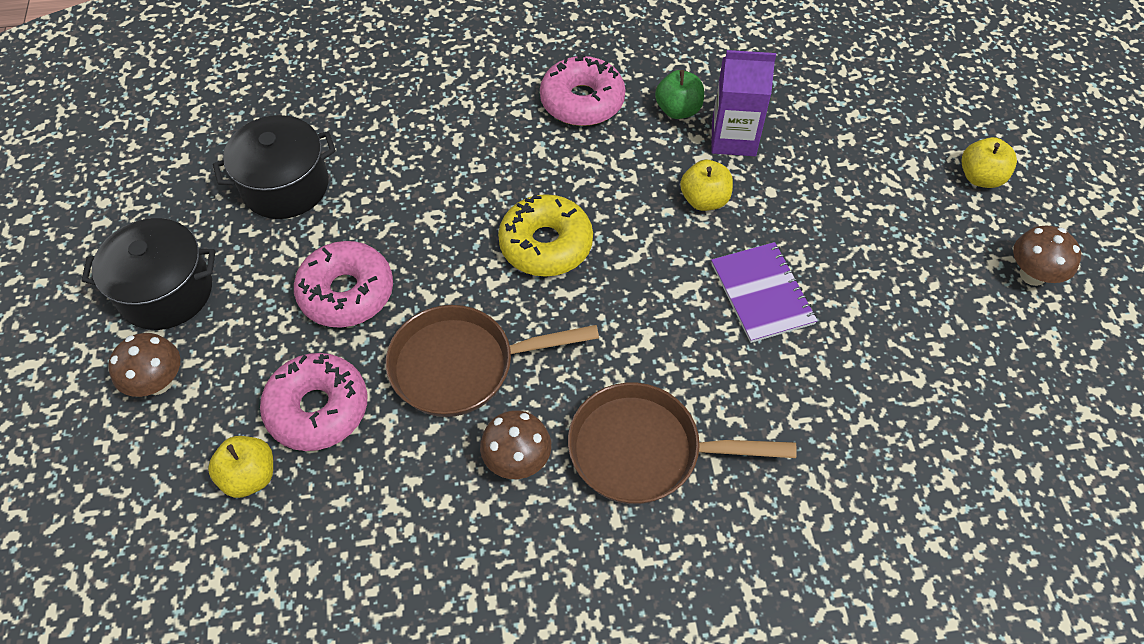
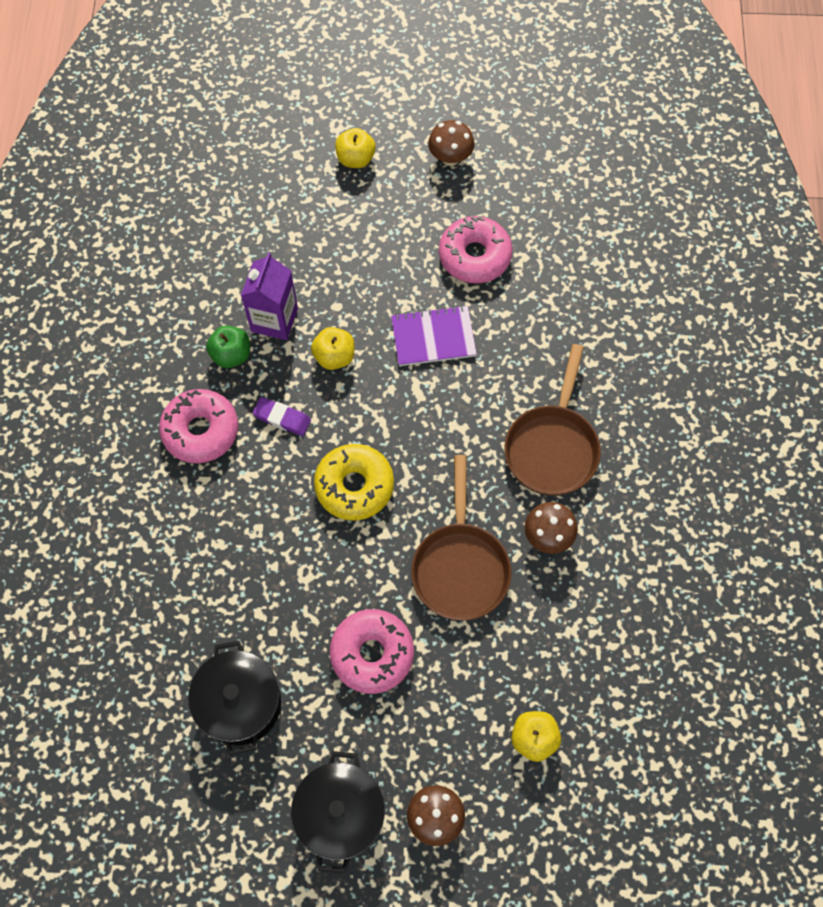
camera: 80 degrees left, 10 degrees up
(318, 409) = (481, 682): pink donut -> pink donut (474, 256)
(614, 166) = (282, 418): none -> purple eraser

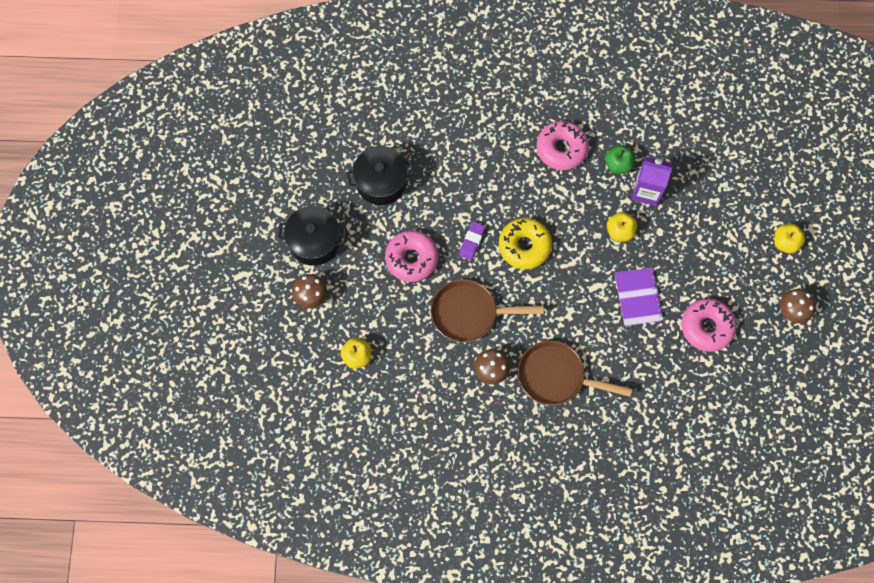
camera: 90 degrees right, 5 degrees up
(282, 418) = (572, 199): purple eraser -> purple eraser (472, 241)

